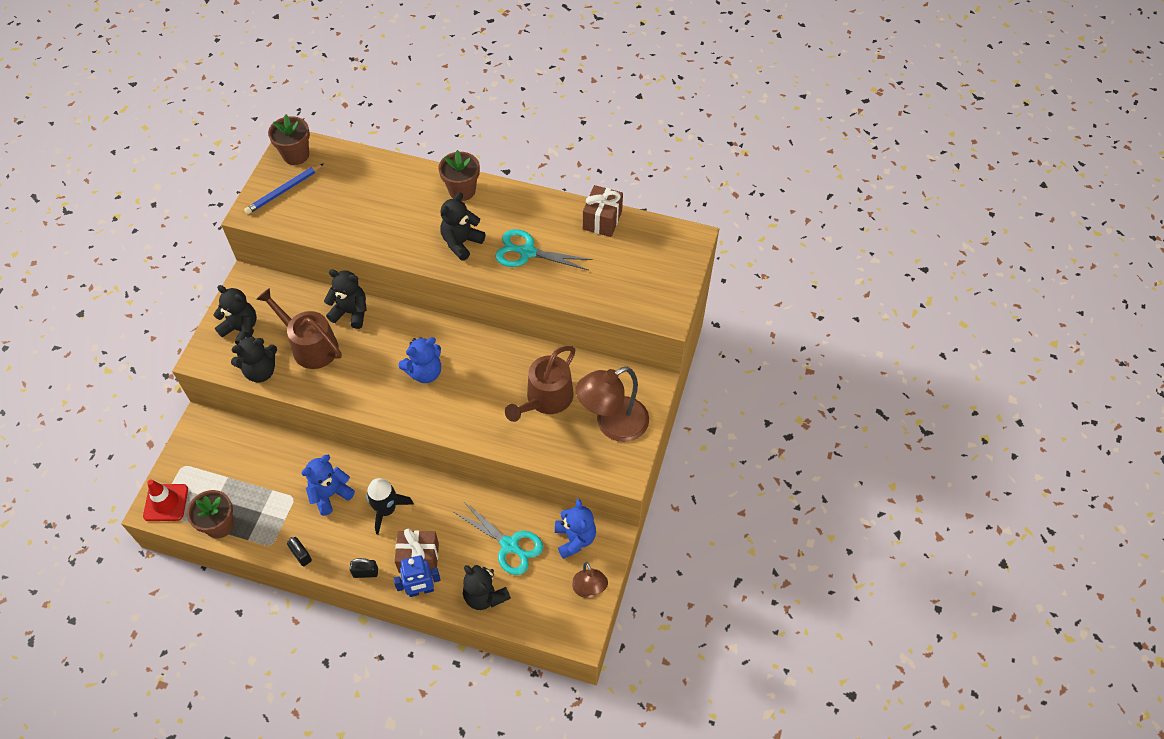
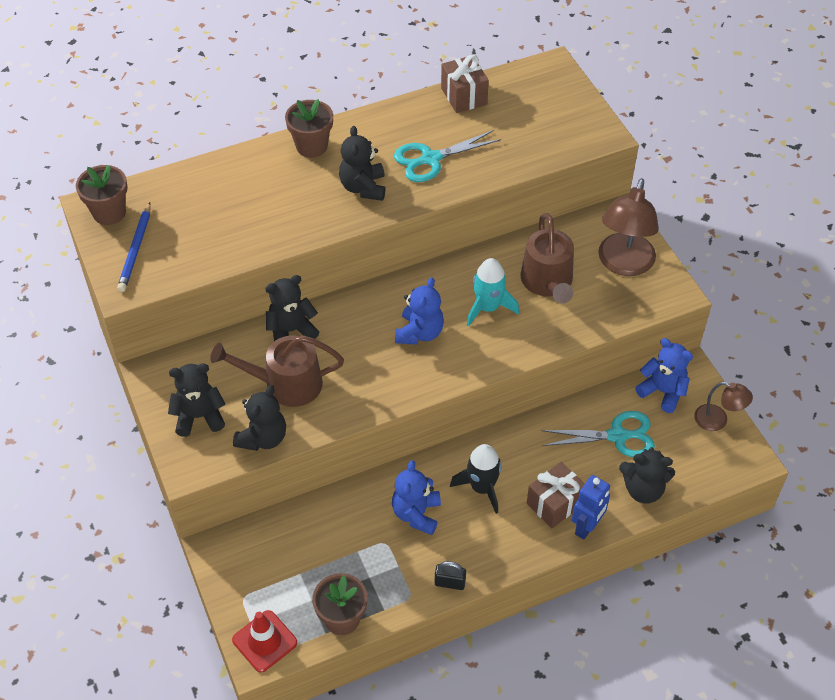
camera: 40 degrees left, 5 degrees down
(365, 572) = (523, 551): black padlock -> none
(487, 387) = (488, 307): none -> turquoise rocket

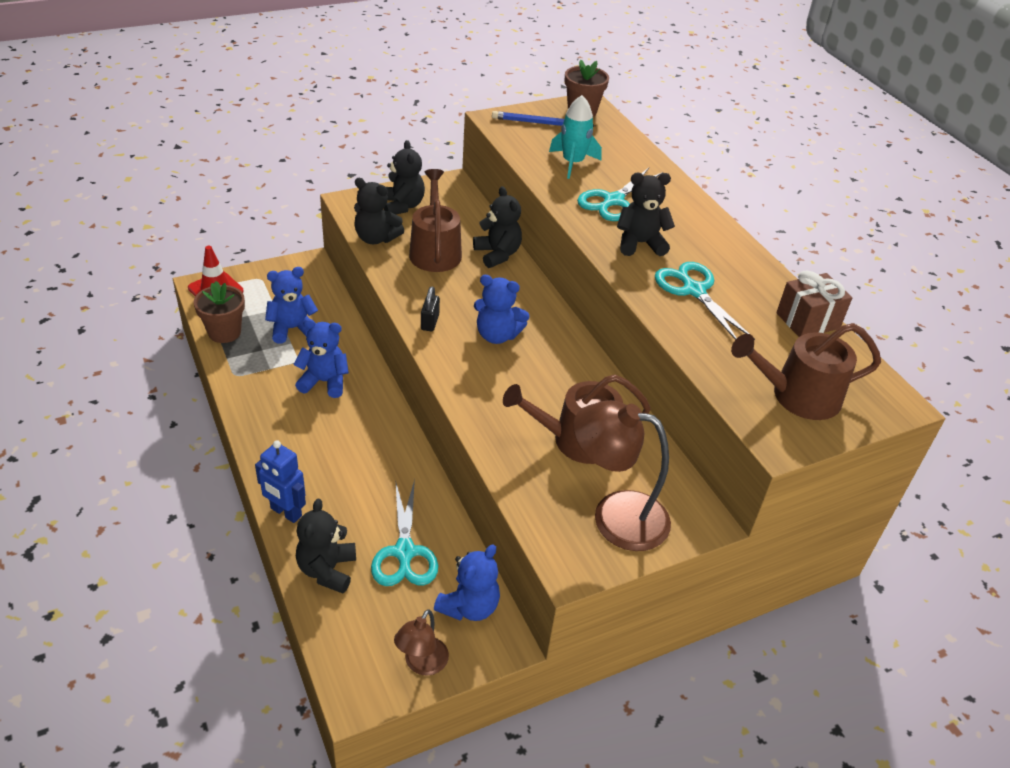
camera: 85 degrees right, 10 degrees down
(292, 200) = (613, 201): none -> turquoise scissors
(311, 146) = (692, 213): brown flower pot -> none
(334, 552) = (292, 329): none -> blue teddy bear
(450, 582) = (243, 401): black padlock -> black padlock (430, 322)
(482, 487) = (348, 430): black rocket -> none
(488, 307) = (534, 387): turquoise rocket -> turquoise rocket (573, 163)
(554, 117) = (798, 396): none -> brown watering can
(555, 504) = (320, 487): brown gift -> none

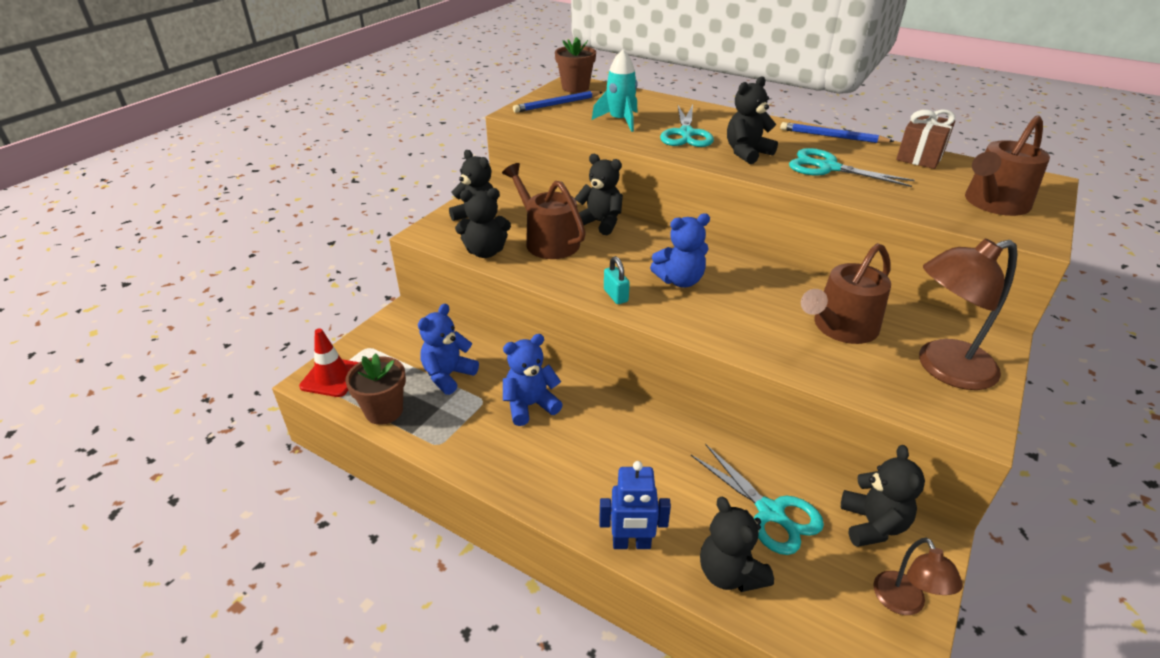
camera: 30 degrees left, 5 degrees down
(430, 322) = (615, 296): black padlock -> turquoise padlock
(469, 606) = (872, 525): blue teddy bear -> black teddy bear
(752, 262) = (832, 136): none -> blue pencil

